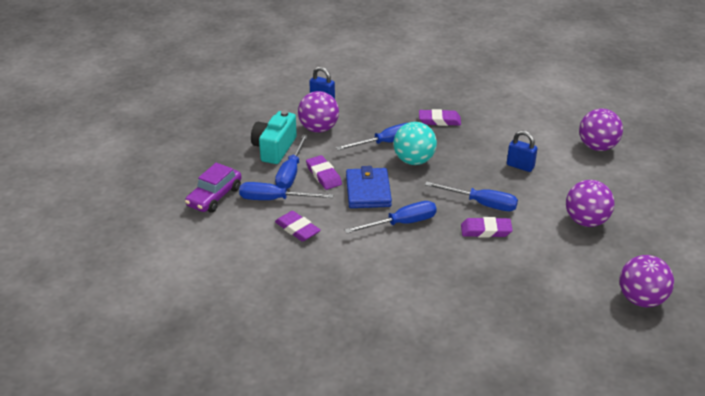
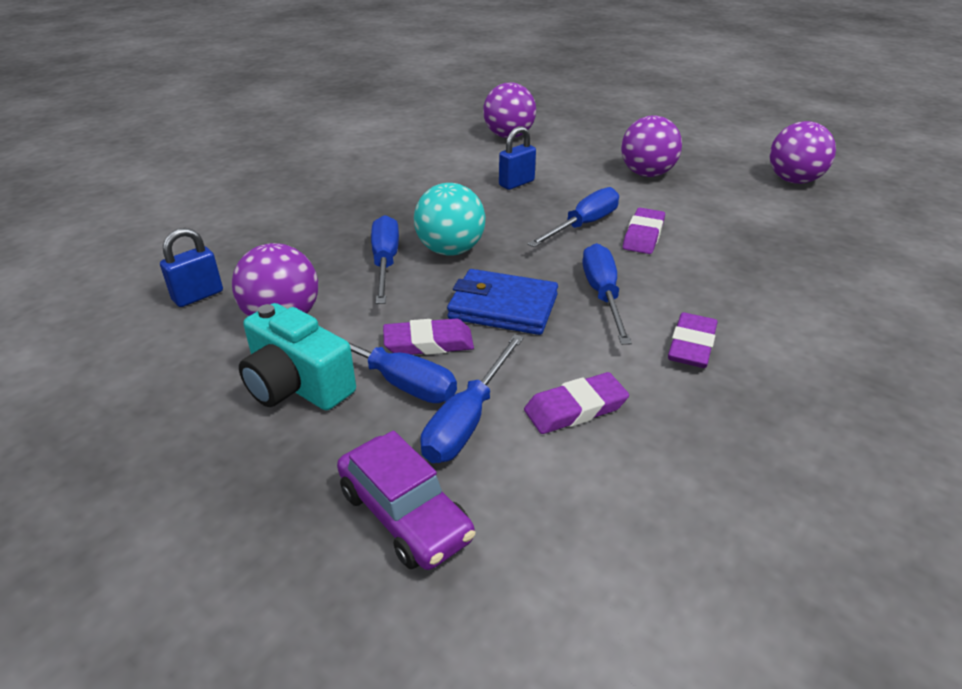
camera: 70 degrees left, 0 degrees up
(439, 120) = (367, 209): purple eraser -> purple eraser (691, 345)

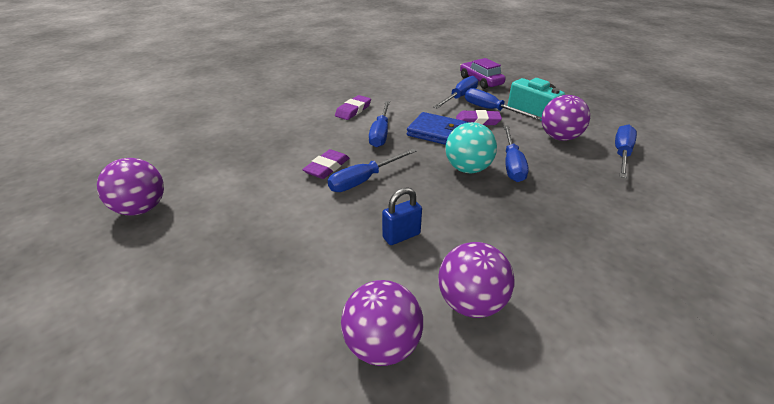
camera: 170 degrees left, 0 degrees up
(198, 296) = (621, 154): blue padlock -> blue screwdriver
(575, 408) = (416, 97): purple eraser -> none
(646, 174) = (264, 234): purple ball -> purple ball (471, 303)

